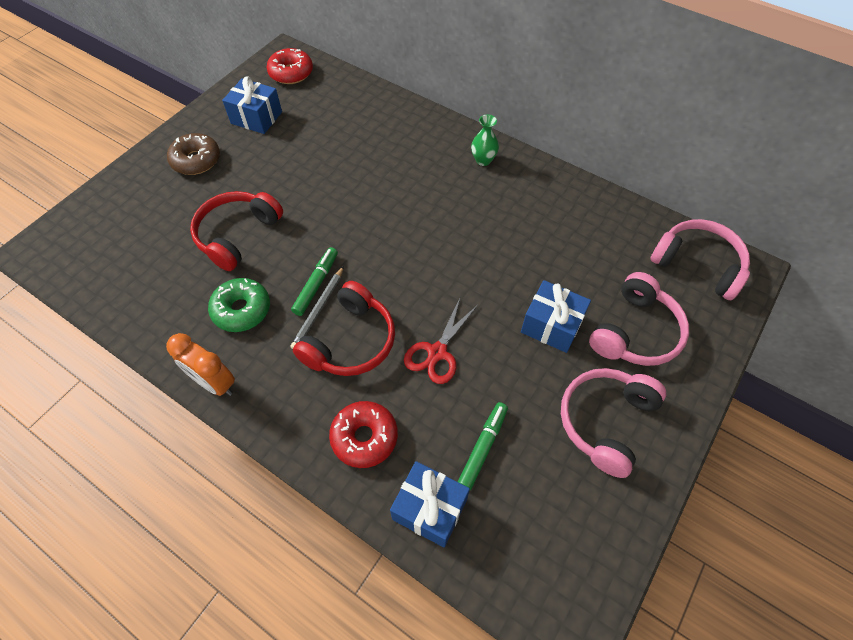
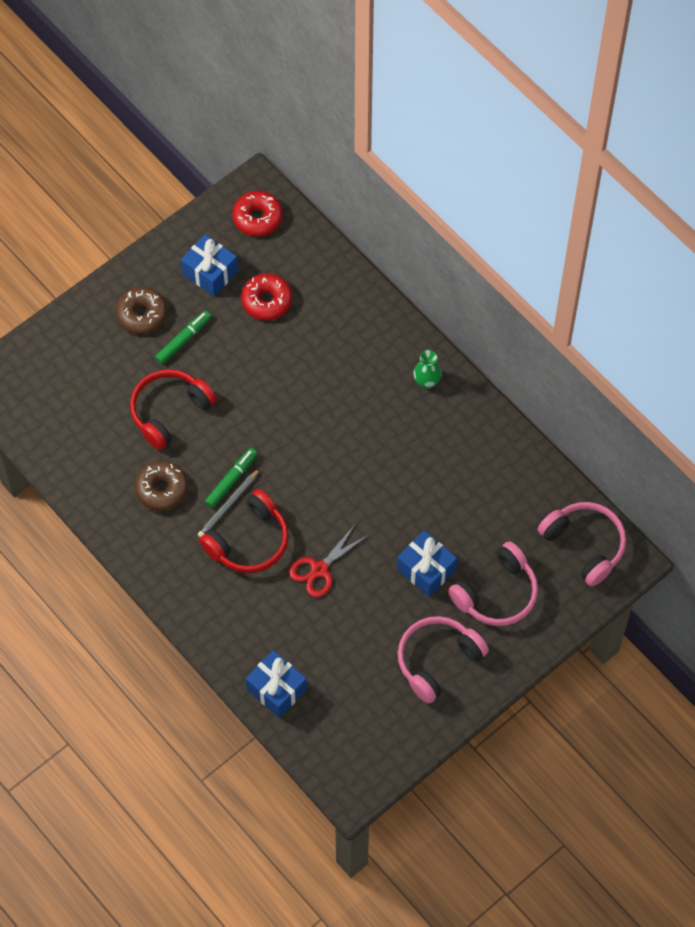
camera: 15 degrees right, 5 degrees up
(214, 383) = (129, 550): orange clock -> none
(242, 310) = (162, 489): green donut -> brown donut
(364, 437) = (241, 624): red donut -> red donut (267, 301)
(483, 447) = (331, 655): green marker -> green marker (183, 340)

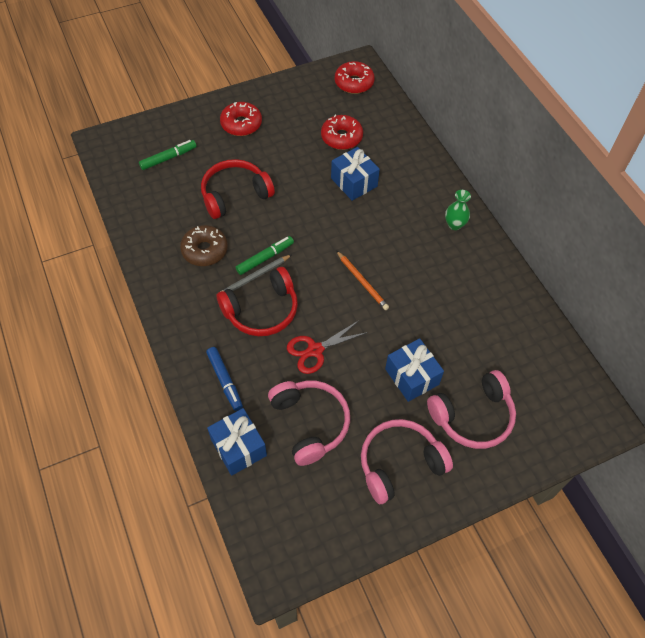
camera: 15 degrees right, 5 degrees down
(142, 315) = (241, 124): brown donut -> red donut
(183, 340) = (266, 148): green marker -> green marker (168, 158)
(210, 273) = (304, 109): blue gift -> blue gift (354, 182)
(238, 627) = (225, 381): none -> blue marker
(345, 479) = (362, 282): none -> orange pencil
(584, 545) = (567, 395): pink headphones -> pink headphones (310, 423)

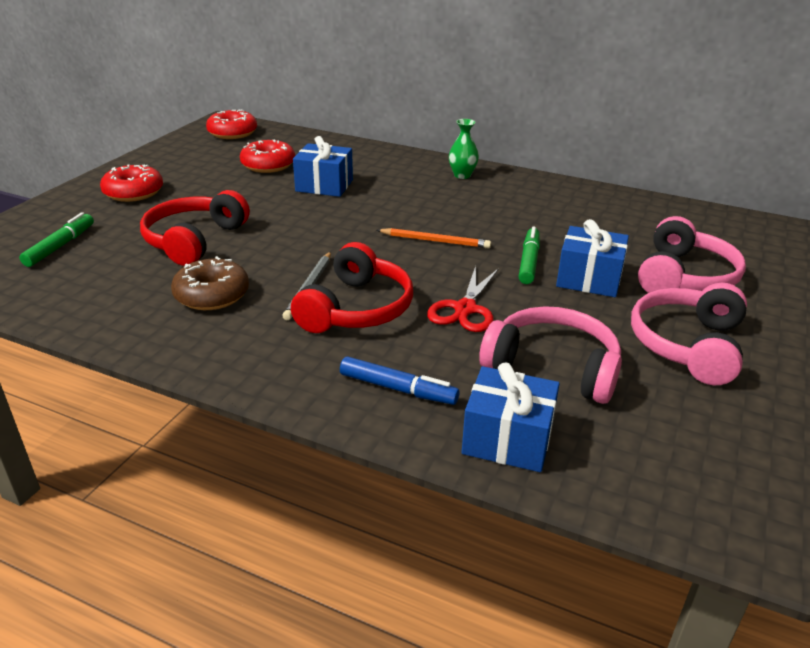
camera: 40 degrees left, 25 degrees down
(265, 258) = (301, 269): green marker -> green marker (529, 261)

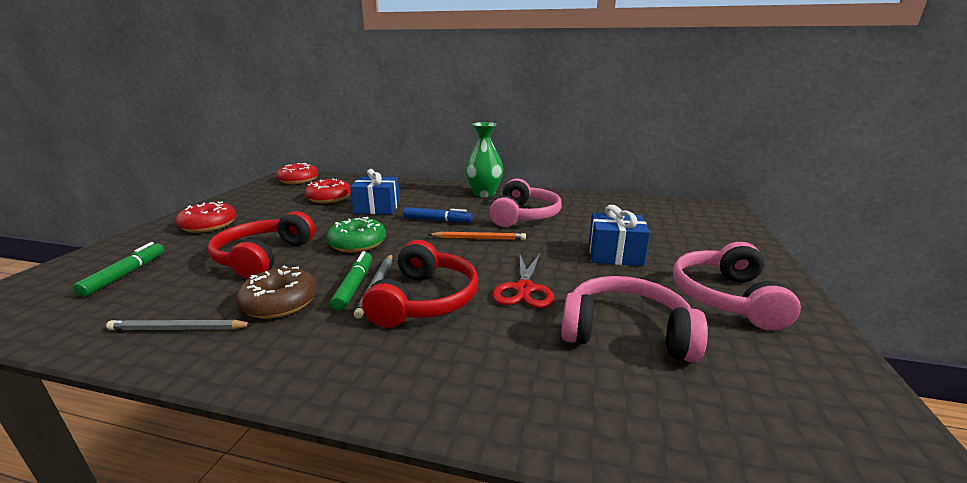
camera: 10 degrees left, 10 degrees down
(120, 310) = (179, 329): none -> grey pencil
(295, 233) = (358, 243): none -> green donut
(398, 389) = (487, 375): blue marker -> blue marker (437, 220)
(462, 175) = (484, 193): green vase -> green vase, size x1.63
(507, 439) = (622, 417): blue gift -> none
(529, 261) = (561, 246): green marker -> green marker (354, 286)
(684, 277) = (685, 245): pink headphones -> pink headphones (524, 216)

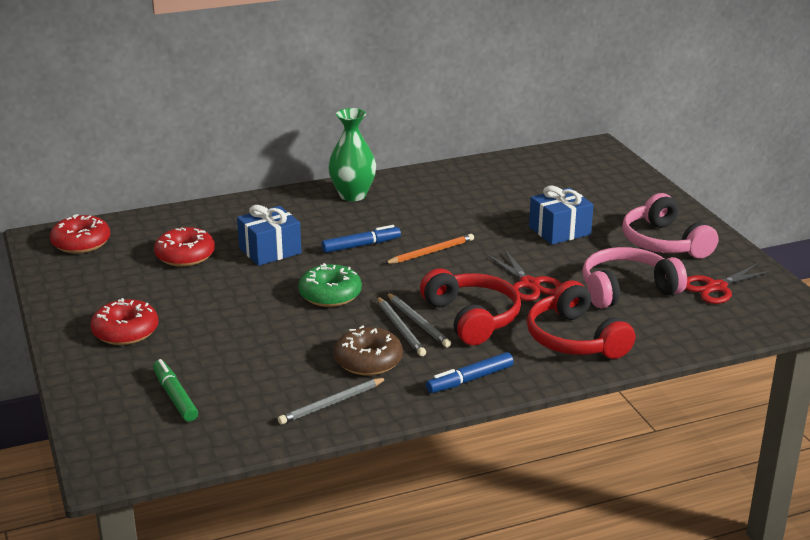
camera: 35 degrees left, 5 degrees up
(264, 257) = (269, 337): red headphones -> red headphones (575, 339)
(315, 363) = (470, 380): none -> blue marker
(354, 286) = (400, 328): green marker -> grey pencil
(524, 216) = (435, 213): pink headphones -> none
(763, 376) = (716, 287): none -> red scissors

